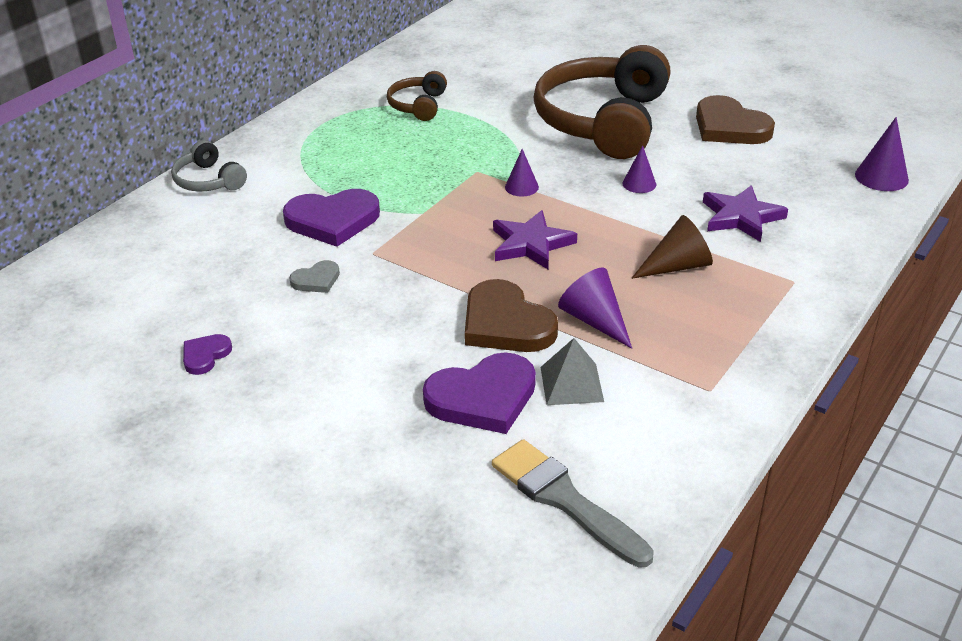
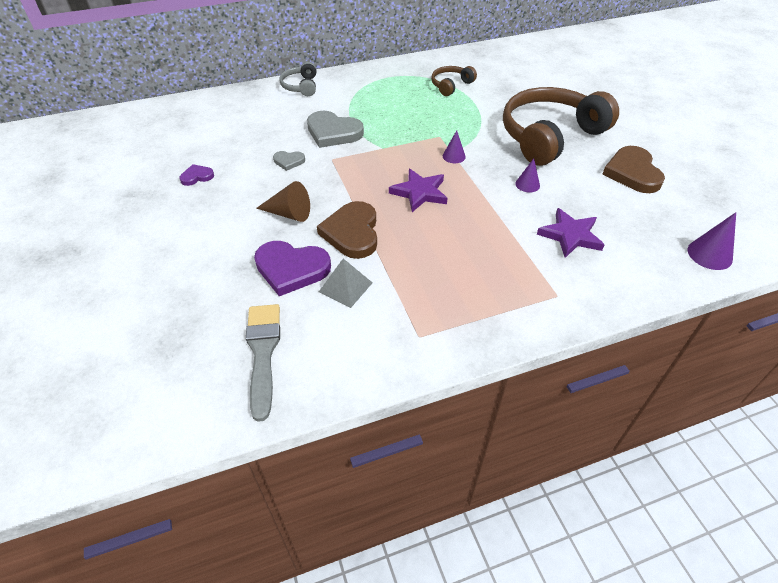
camera: 35 degrees right, 10 degrees up
(333, 220) = (333, 132): purple heart -> grey heart
(594, 320) = (402, 256): purple cone -> none
(677, 266) = (490, 247): brown cone -> brown cone (289, 213)

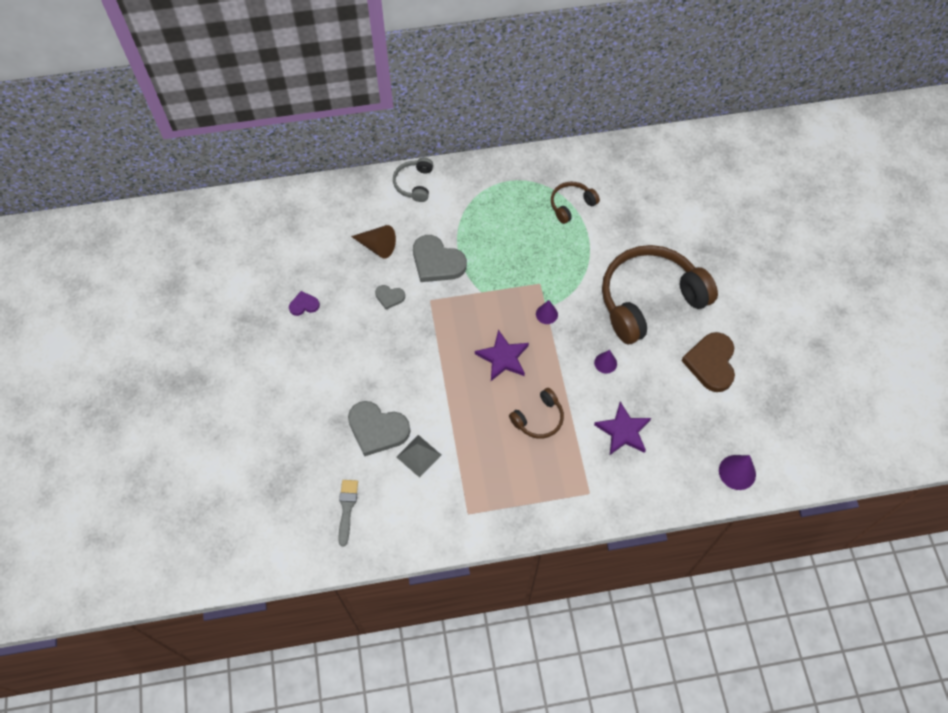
camera: 10 degrees right, 15 degrees up
(263, 353) = (347, 508): grey brush -> grey brush, size x0.66
(289, 213) = (382, 365): brown cone -> brown cone (377, 246)
(291, 269) = (377, 429): purple heart -> grey heart
(352, 233) = (434, 397): brown heart -> none
(474, 236) = (538, 418): none -> brown headphones

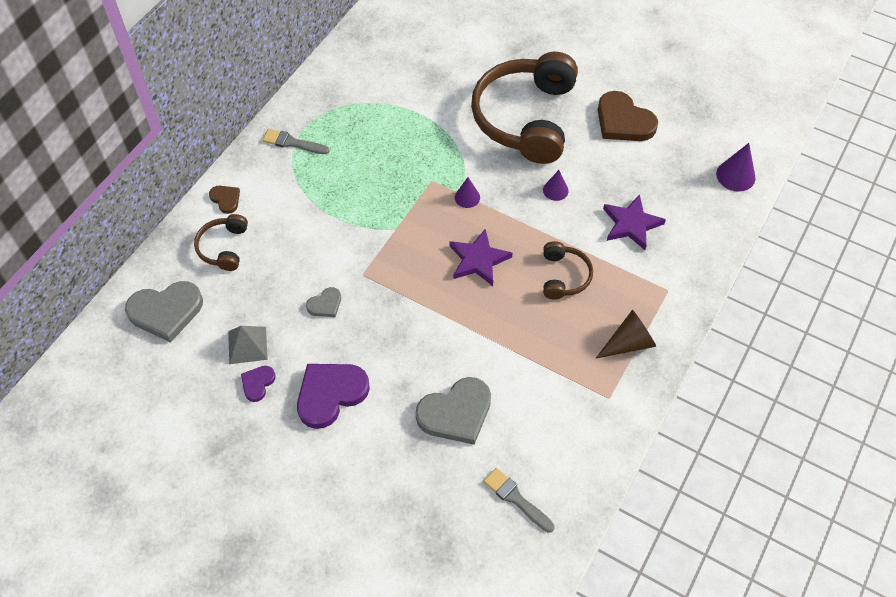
camera: 50 degrees left, 5 degrees down
(330, 349) = (330, 394): none -> purple heart
(377, 246) = (260, 276): brown cone -> brown cone (628, 343)
(414, 184) = (226, 199): grey headphones -> brown heart
(419, 456) = (515, 397): grey pyramid -> grey pyramid (247, 345)
(437, 262) = (328, 240): grey heart -> grey heart (166, 311)
(491, 183) = (292, 143): none -> grey brush
(571, 205) = (378, 103): brown headphones -> brown headphones (224, 247)

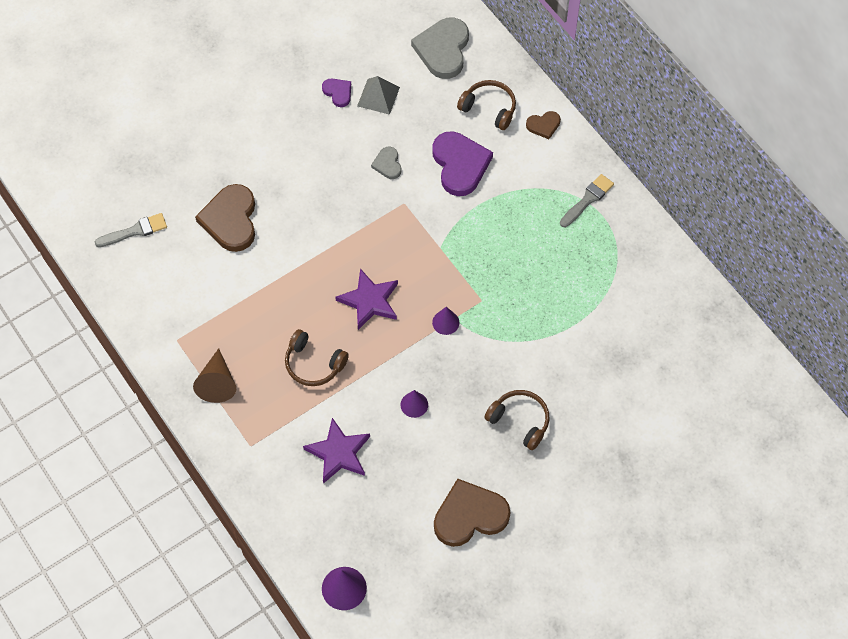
camera: 115 degrees right, 5 degrees up
(330, 394) = (299, 139): purple heart -> purple heart (460, 165)
(456, 413) = (230, 220): grey heart -> brown heart
(526, 118) = (519, 421): brown headphones -> brown headphones, size x0.45

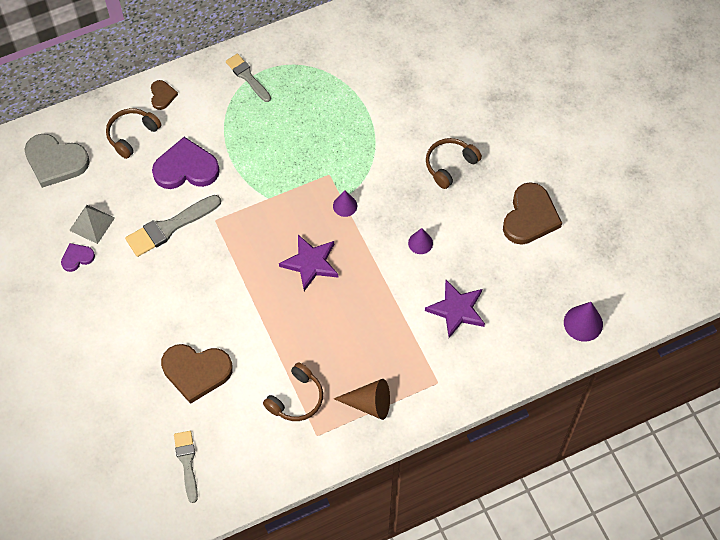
camera: 80 degrees left, 0 degrees up
(314, 364) = (365, 318): brown headphones -> brown headphones (296, 398)
(387, 164) = (169, 227): grey heart -> grey brush
(469, 515) = (530, 217): brown heart -> brown heart turned 150 degrees counterclockwise

